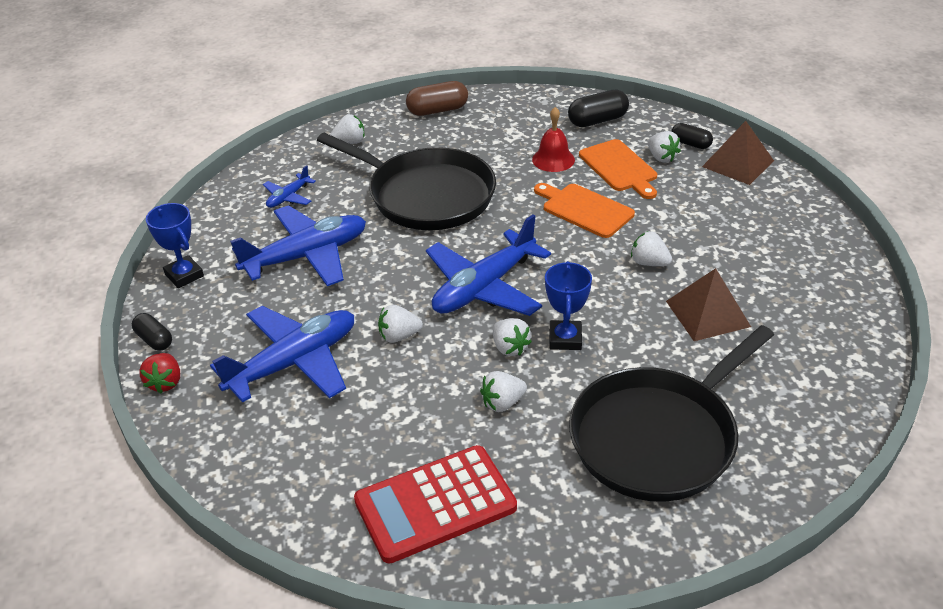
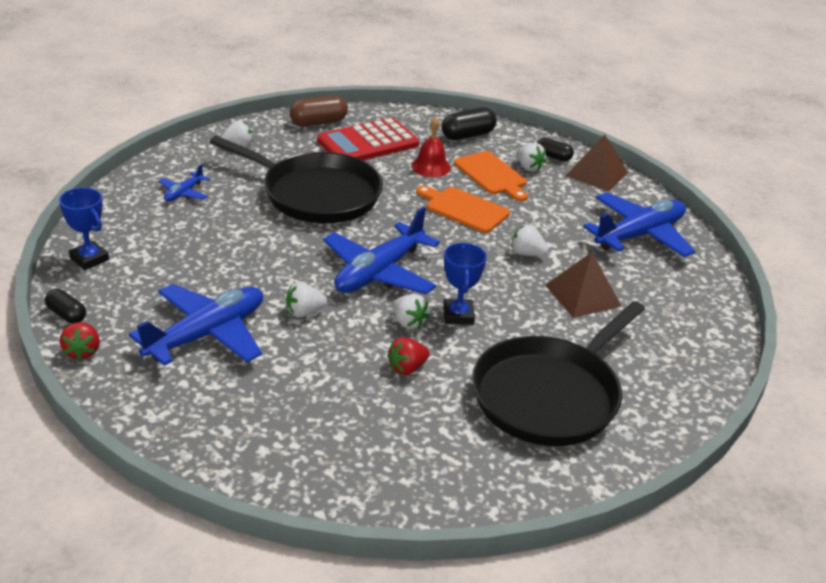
camera: 10 degrees left, 5 degrees down
(306, 256) = (208, 244): blue plane -> blue plane (639, 235)
(435, 504) = (355, 452): red calculator -> red calculator (368, 143)
(502, 403) = (407, 368): white strawberry -> red strawberry

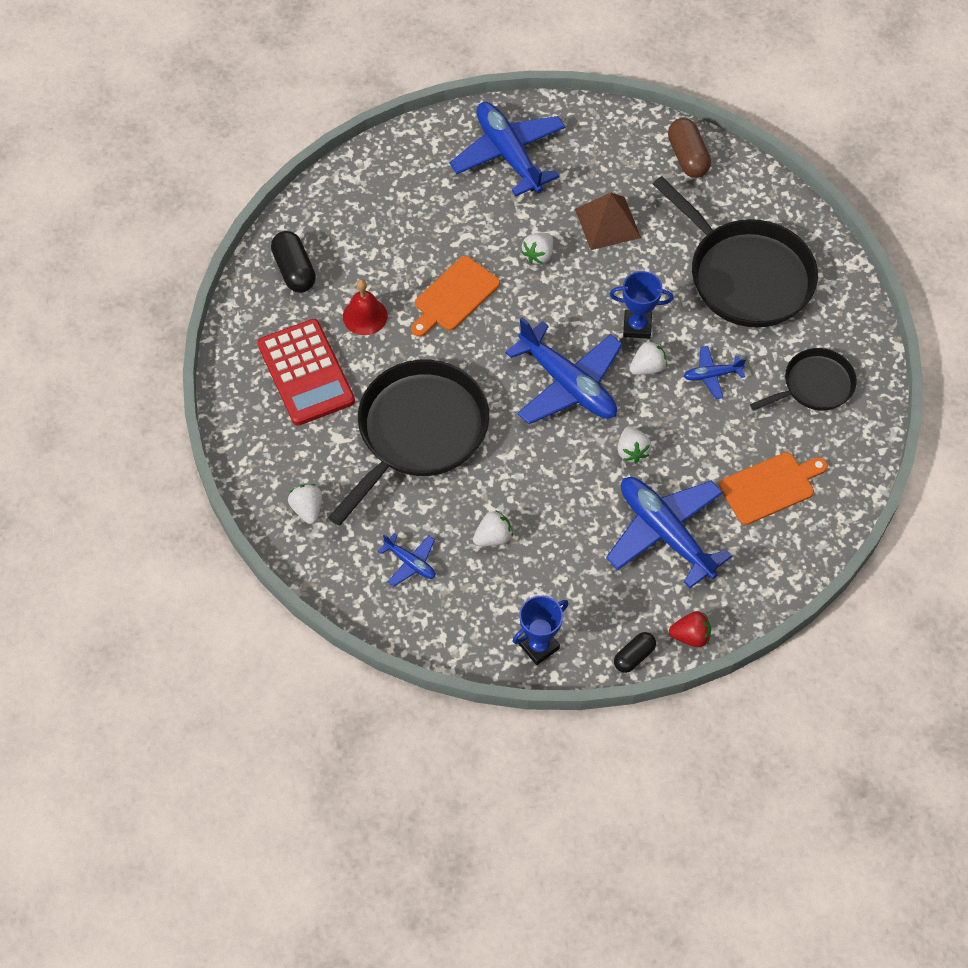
camera: 80 degrees left, 25 degrees up
(318, 122) = (251, 421): brown capsule -> brown capsule (687, 157)
(407, 368) = (712, 375): red strawberry -> blue plane
(407, 451) = (814, 385): none -> black pan
(492, 175) = (386, 260): orange cutting board -> orange cutting board (770, 487)
(528, 167) = (371, 223): white strawberry -> white strawberry (493, 537)
(553, 157) = (349, 196): black capsule -> none
(596, 174) = (388, 164): brown pyramid -> none

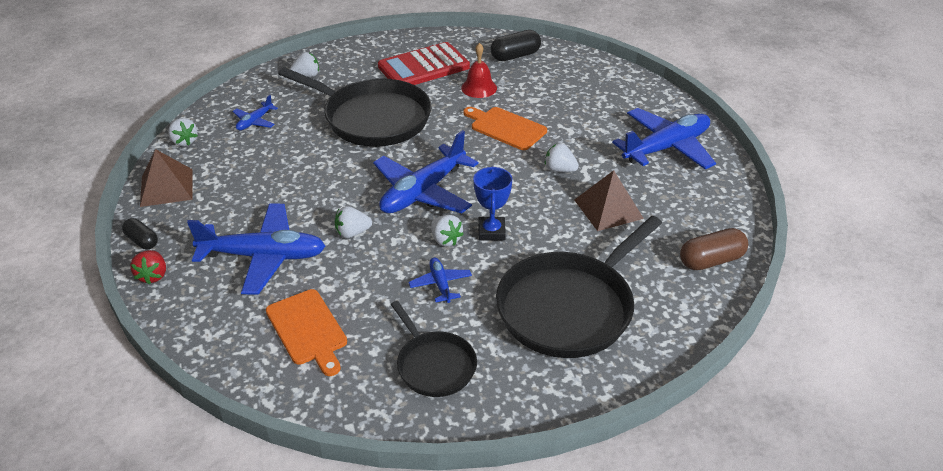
camera: 85 degrees right, 20 degrees down
(493, 537) = (272, 159): white strawberry -> white strawberry (184, 141)
(539, 646) = (166, 187): blue trophy -> brown pyramid
(665, 533) = (263, 256): blue plane -> blue plane turned 45 degrees clockwise

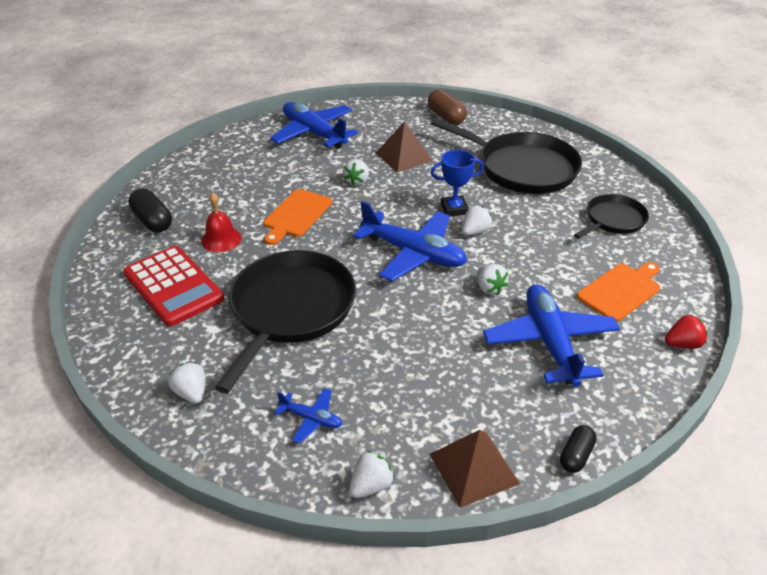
camera: 100 degrees left, 0 degrees up
(153, 275) = (621, 423): red strawberry -> red strawberry (682, 344)
(440, 284) = (529, 227): blue plane -> none

